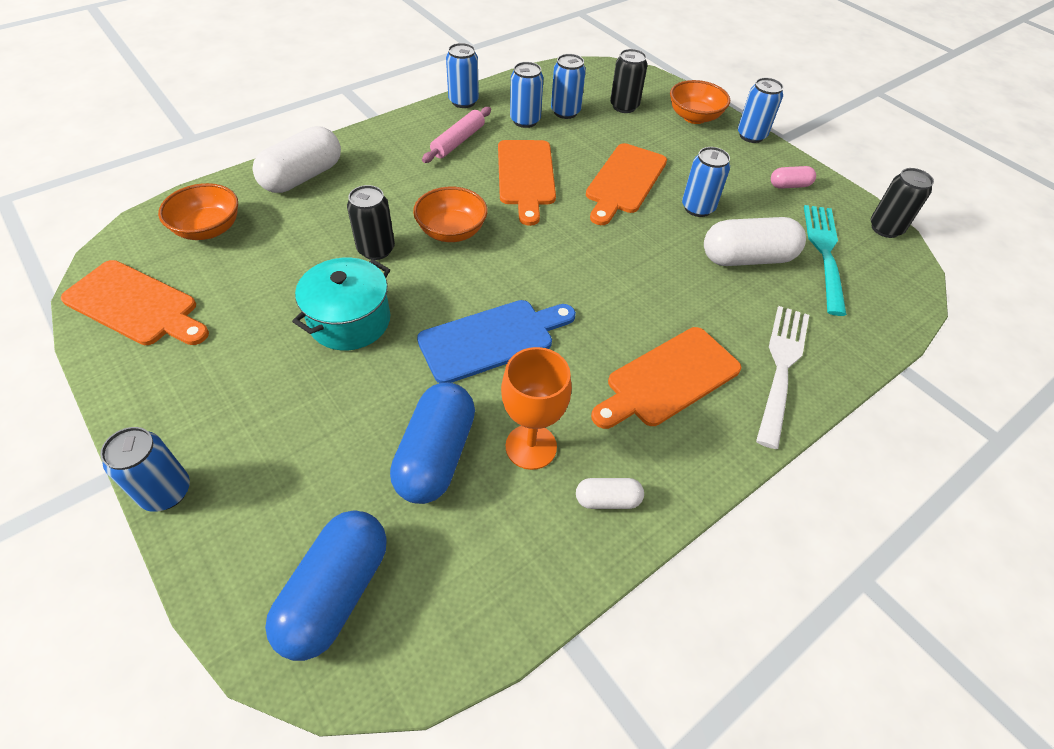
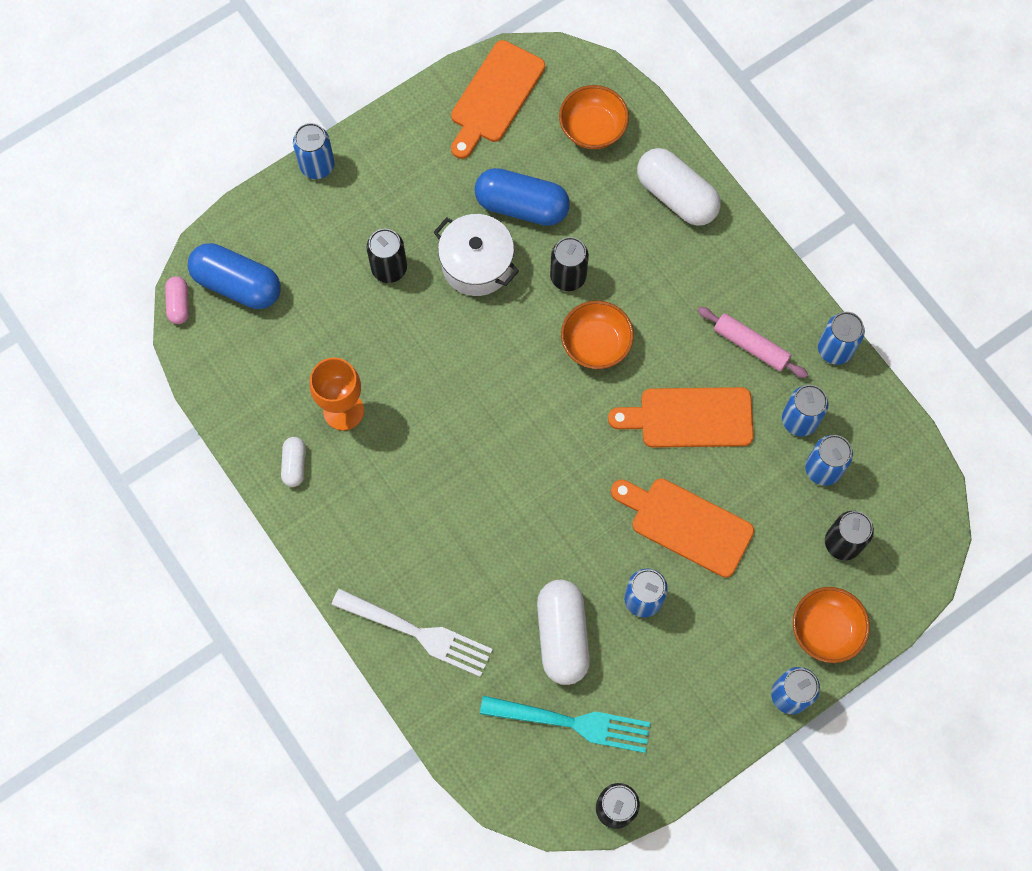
camera: 95 degrees right, 20 degrees up
(341, 403) = (389, 268): none -> black can
(350, 321) = (476, 264): turquoise pot -> white pot
(436, 455) = (338, 341): blue capsule -> blue capsule (522, 206)
(492, 339) = (454, 382): blue cutting board -> none
(668, 379) = (407, 529): orange cutting board -> none
(789, 185) = (689, 717): pink capsule -> pink capsule (179, 304)

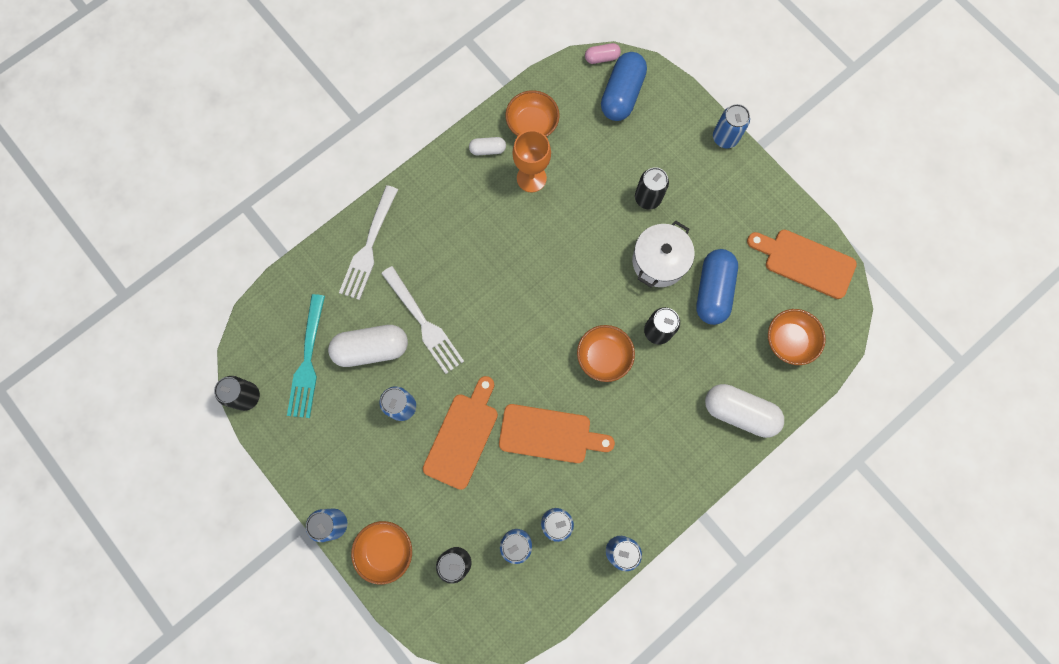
camera: 85 degrees right, 5 degrees up
(265, 403) = (532, 124): none -> orange bowl
(531, 566) = (423, 322): none -> white fork
(676, 196) = (739, 412): white capsule -> white capsule turned 75 degrees clockwise
(690, 418) = (549, 434): orange cutting board -> orange cutting board turned 105 degrees clockwise
(750, 346) = (615, 480): pink rolling pin -> none

